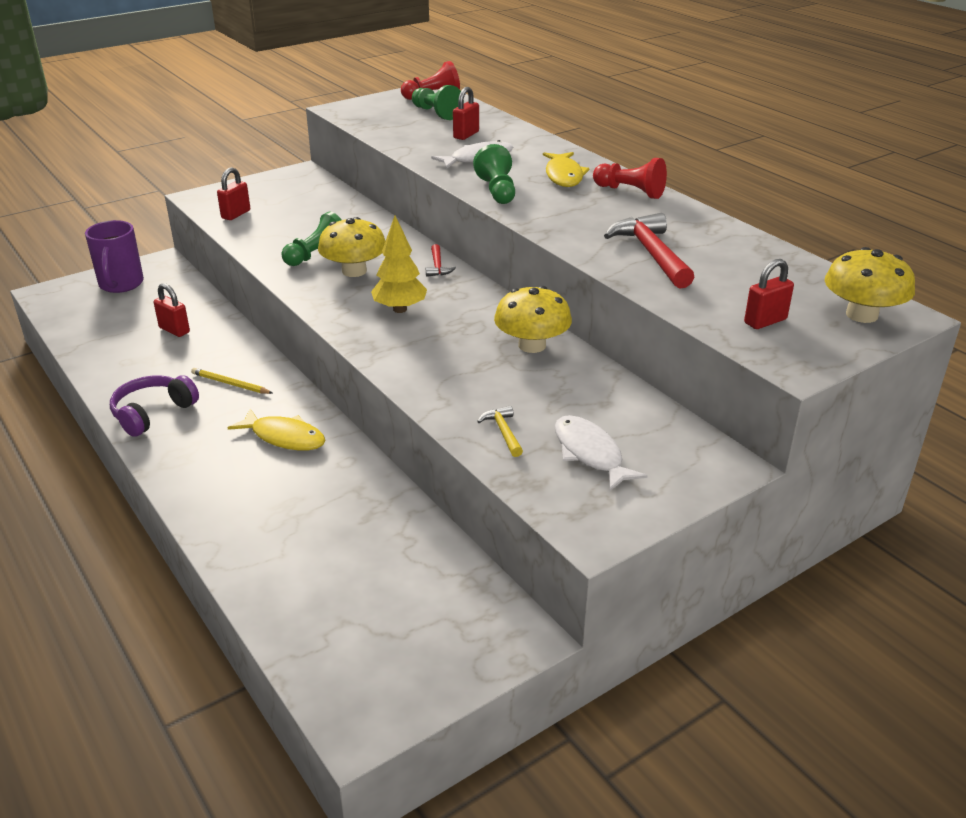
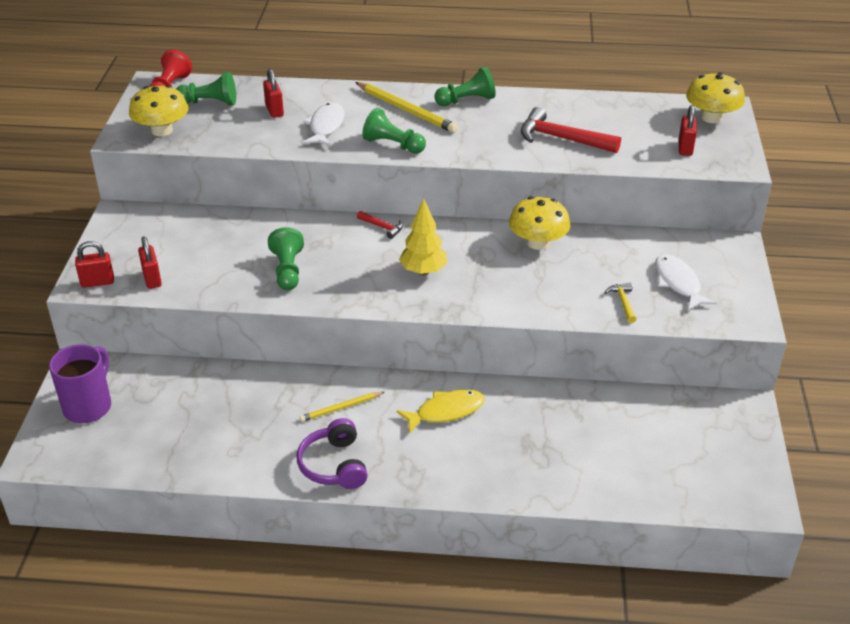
camera: 50 degrees left, 5 degrees up
(121, 285) = (89, 406): purple mug -> purple mug turned 105 degrees counterclockwise
(174, 330) = (217, 405): red padlock -> red padlock (97, 282)
(354, 271) = (338, 265): yellow mushroom -> yellow mushroom (162, 130)
(503, 432) = (623, 302): yellow hammer -> yellow hammer turned 60 degrees clockwise
(564, 176) = (406, 110): yellow fish -> yellow pencil
(590, 453) = (678, 283): white fish -> white fish turned 60 degrees clockwise
(630, 192) = (466, 100): red pawn -> green pawn

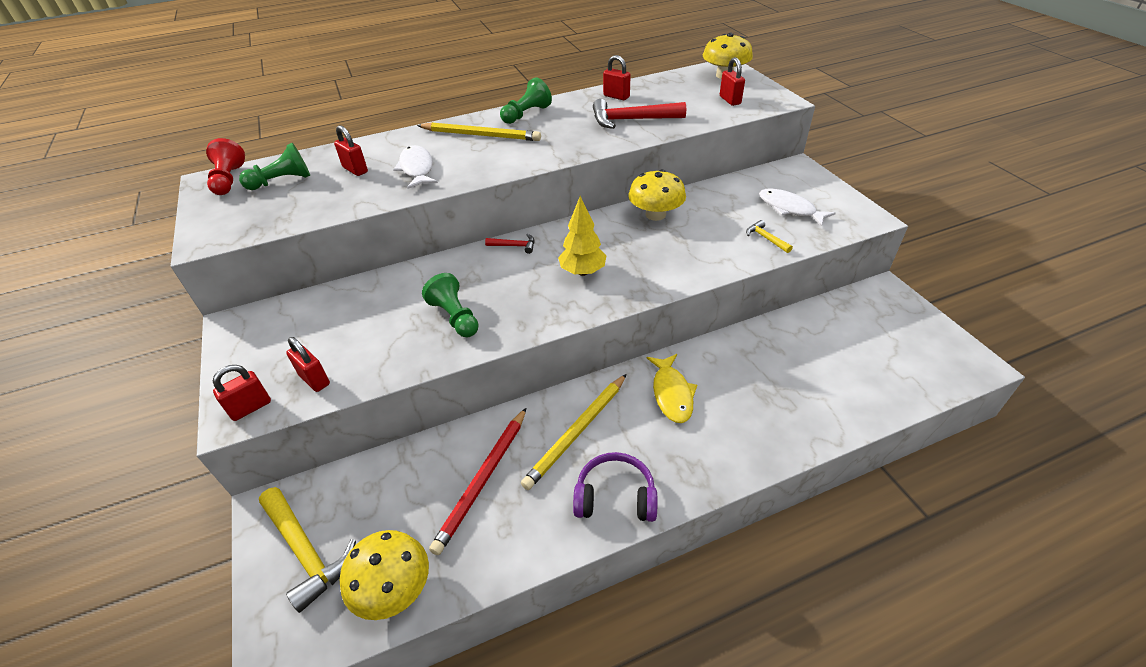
camera: 25 degrees left, 5 degrees up
(89, 406) = (306, 551): purple mug -> yellow hammer
(162, 130) = (245, 221): yellow mushroom -> yellow mushroom (393, 588)
(242, 412) = (483, 480): none -> red pencil
(334, 465) = (615, 497): purple headphones -> purple headphones turned 135 degrees clockwise
(341, 408) = (577, 432): yellow pencil -> yellow pencil, size x1.76
(393, 145) = (493, 165): green pawn -> none
(446, 411) = (672, 393): yellow fish -> yellow fish turned 135 degrees clockwise
(572, 108) = (616, 96): none -> red padlock

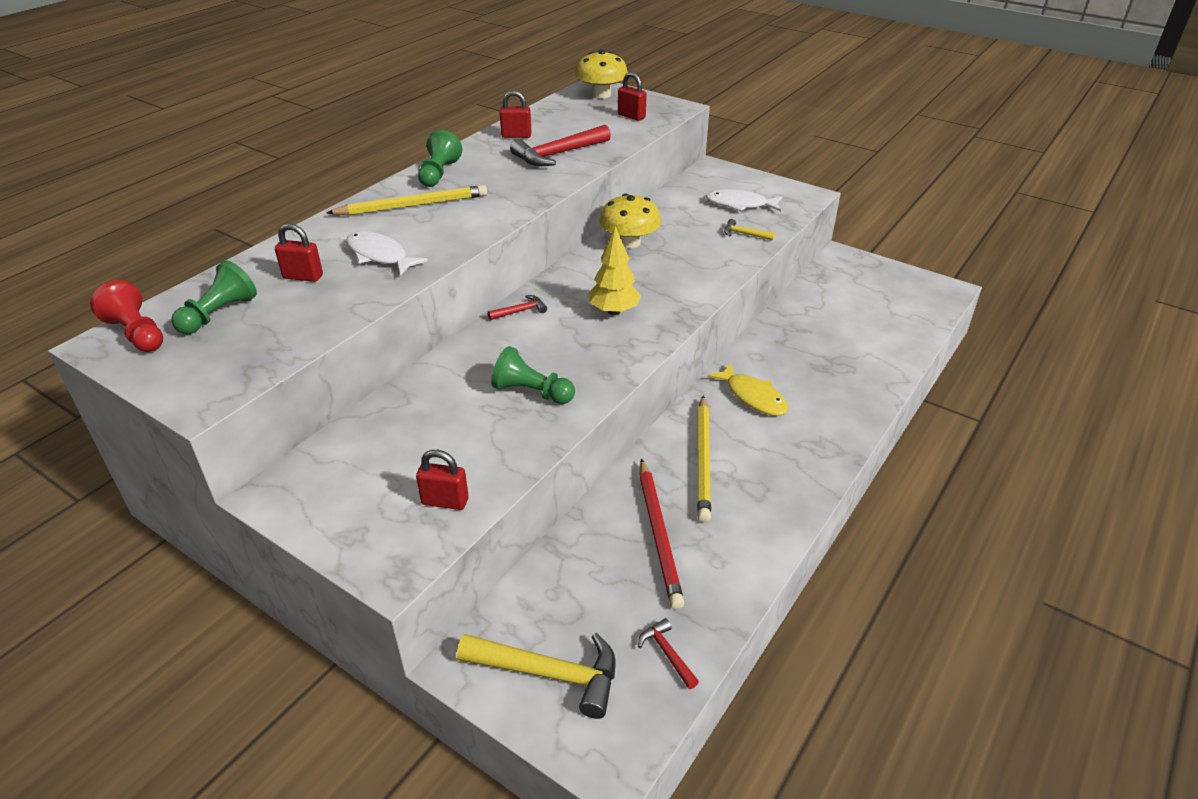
camera: 35 degrees left, 5 degrees down
(251, 407) = (402, 554): red padlock -> none
(393, 588) = (667, 653): yellow mushroom -> red hammer
(615, 497) = (783, 492): purple headphones -> none

